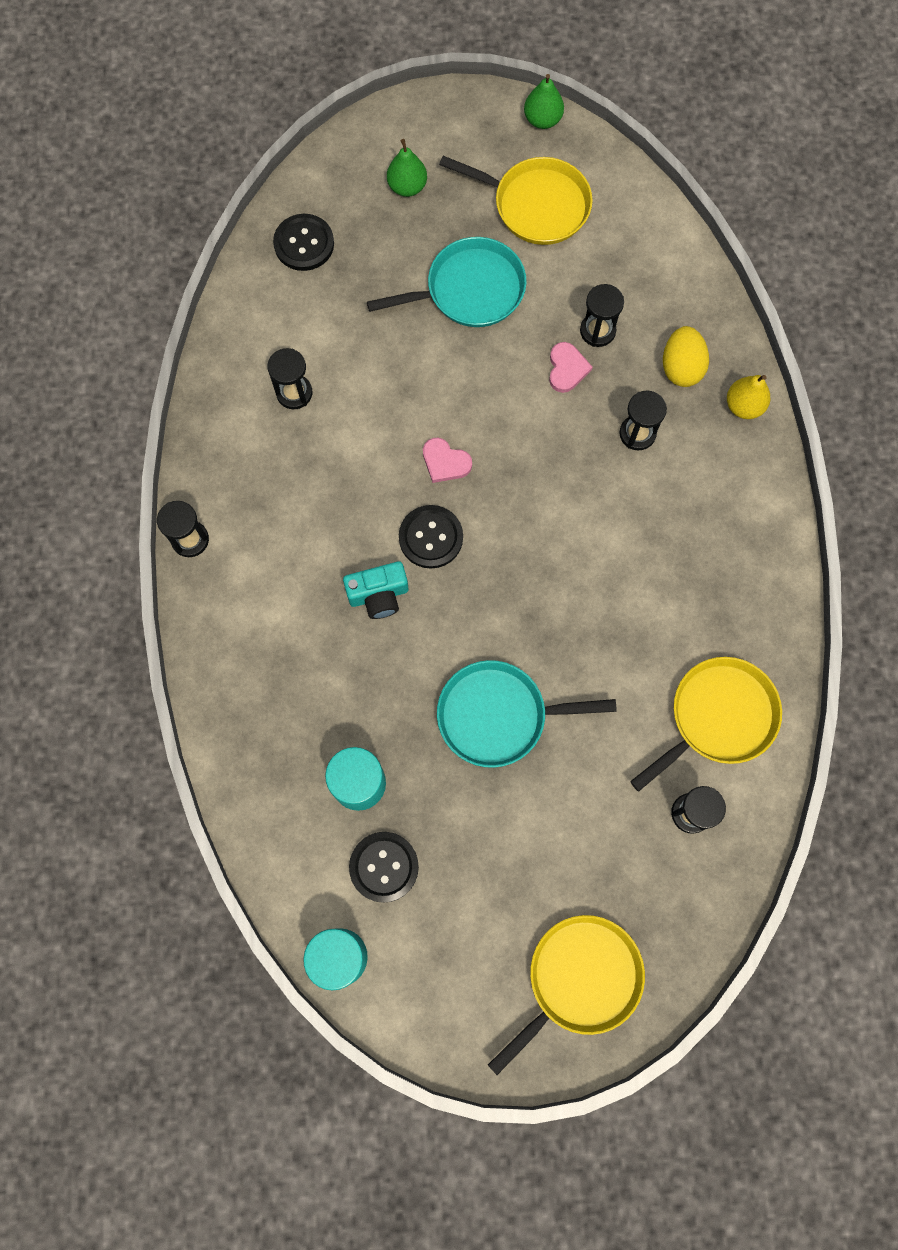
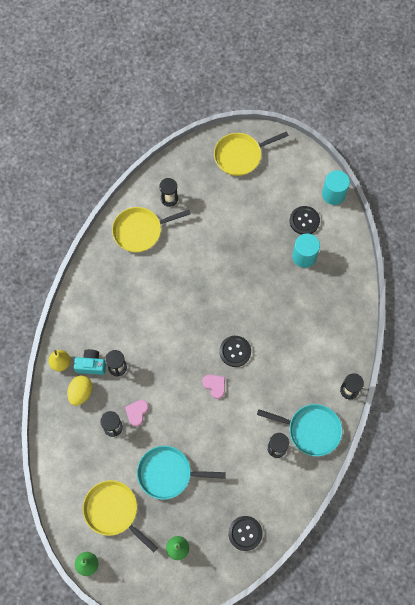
camera: 160 degrees left, 5 degrees down
(378, 595) = (268, 333): turquoise camera -> turquoise camera (91, 365)
(498, 715) = (234, 263): turquoise pan -> turquoise pan (311, 430)

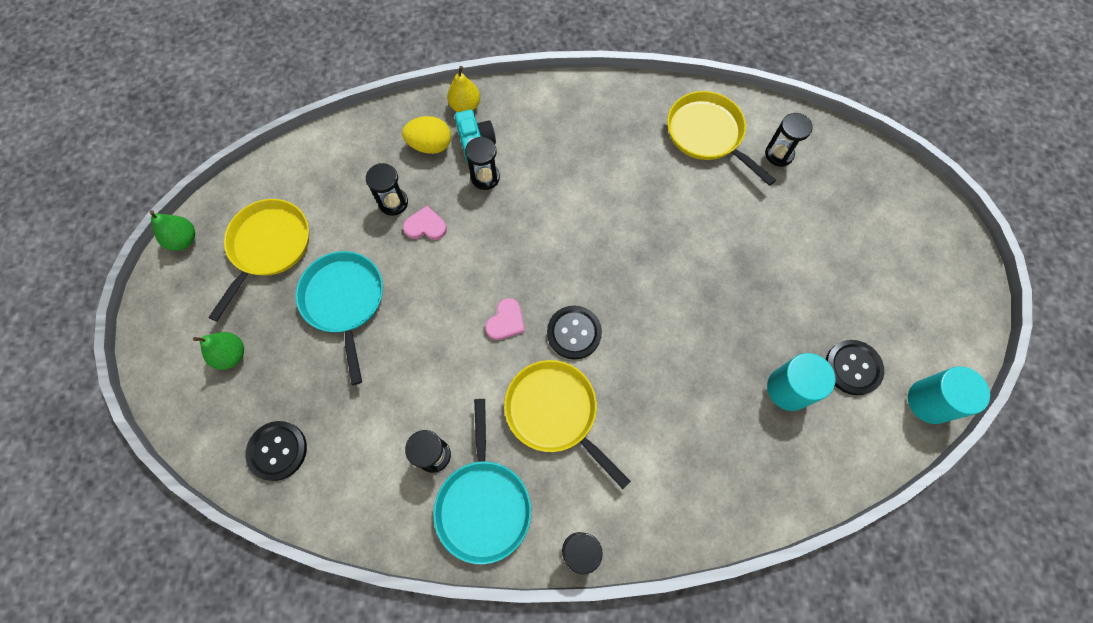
camera: 70 degrees right, 0 degrees up
(240, 156) = (909, 229): yellow pan -> yellow pan (555, 412)

